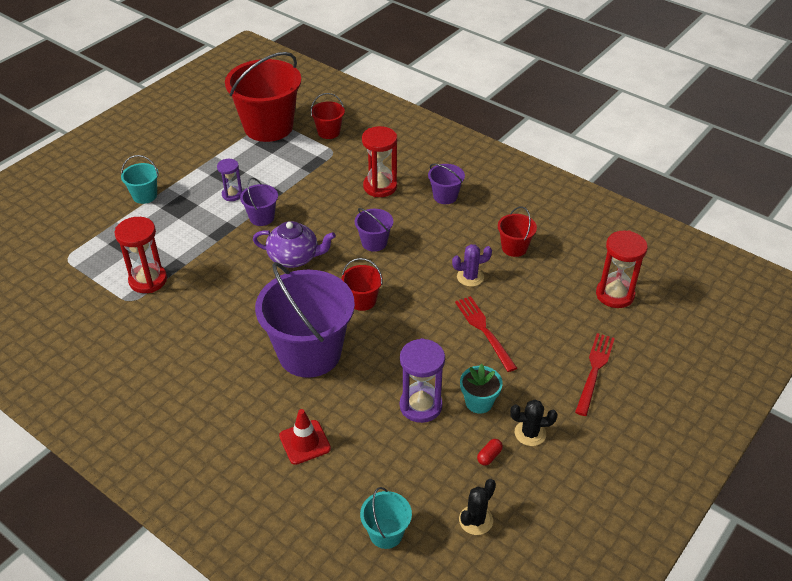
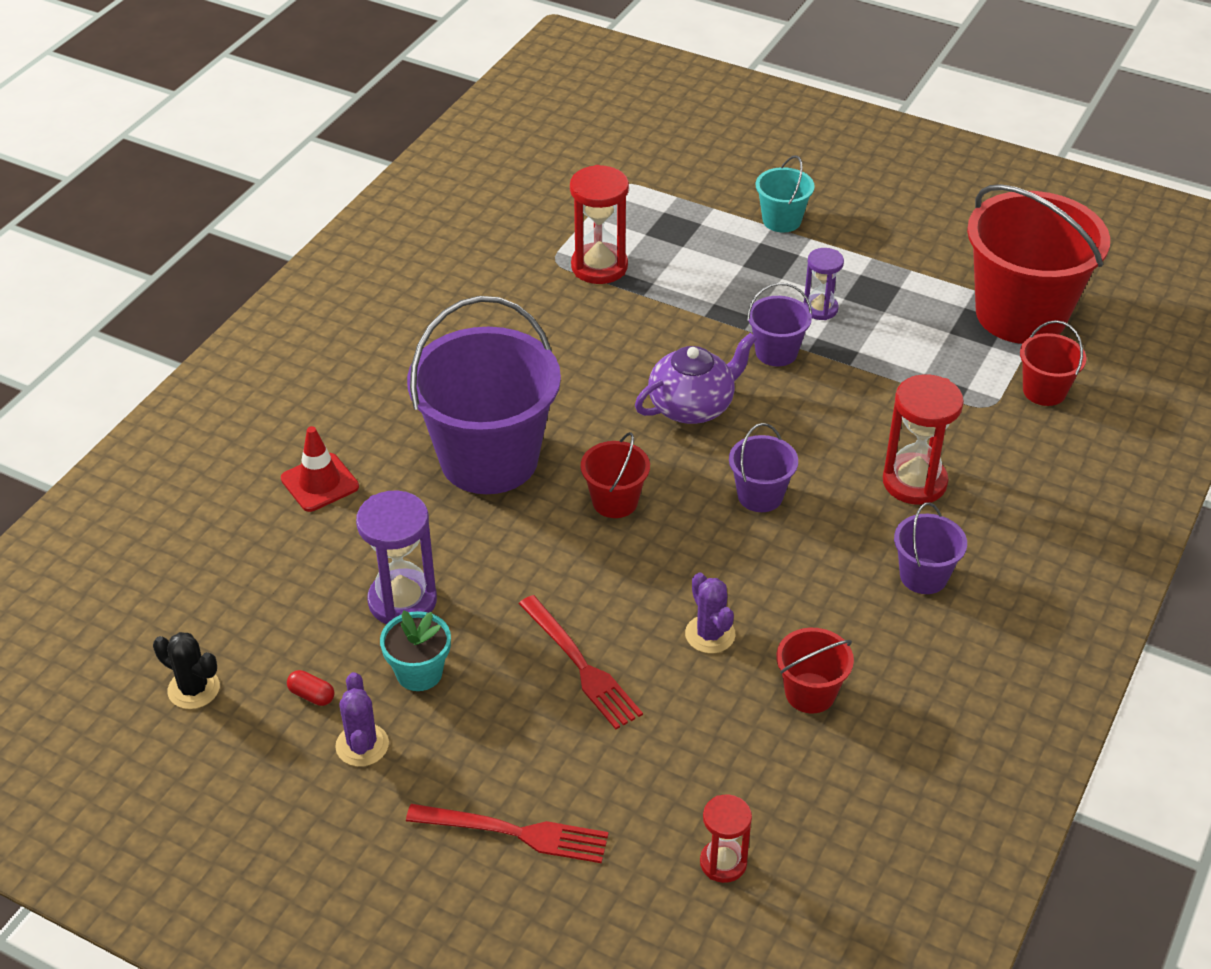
camera: 80 degrees right, 0 degrees up
(294, 258) = (692, 406): purple teapot -> purple teapot turned 120 degrees counterclockwise
(386, 533) = (170, 591): turquoise bucket -> none
(484, 330) = (581, 666): red fork -> red fork turned 90 degrees clockwise
(530, 433) = (362, 745): black cactus -> purple cactus
(615, 294) = (723, 863): red hourglass -> red hourglass, size x0.60

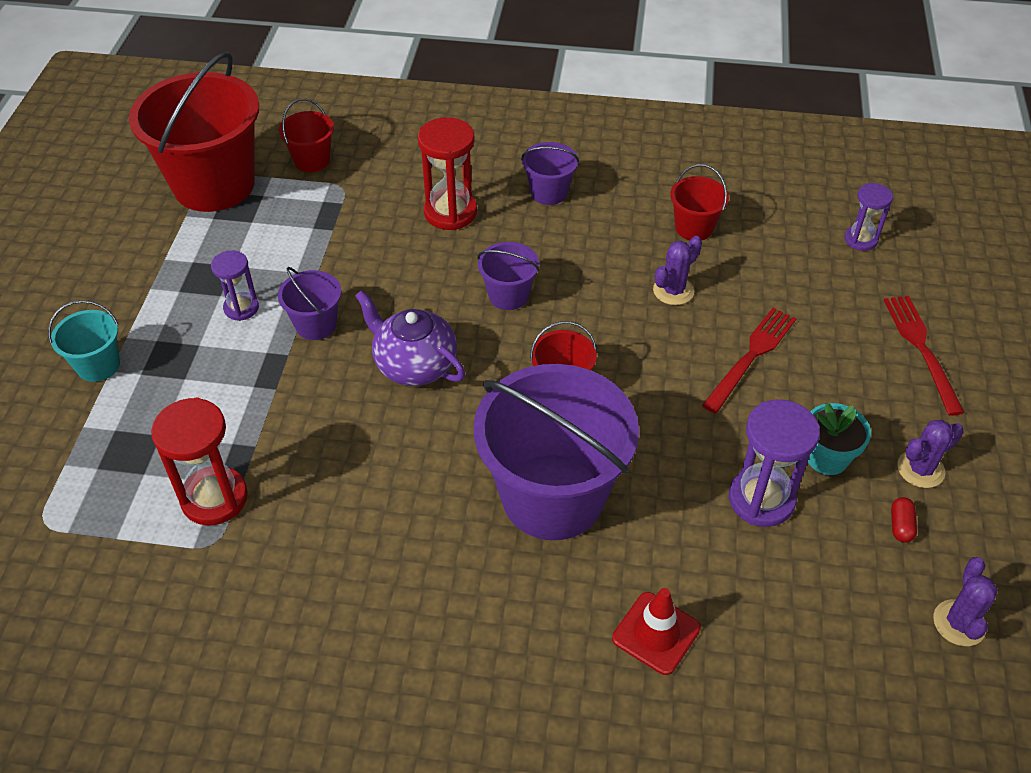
camera: 110 degrees left, 5 degrees up
(194, 689) = (959, 623): black cactus -> purple cactus
(723, 863) = (860, 239): red hourglass -> purple hourglass

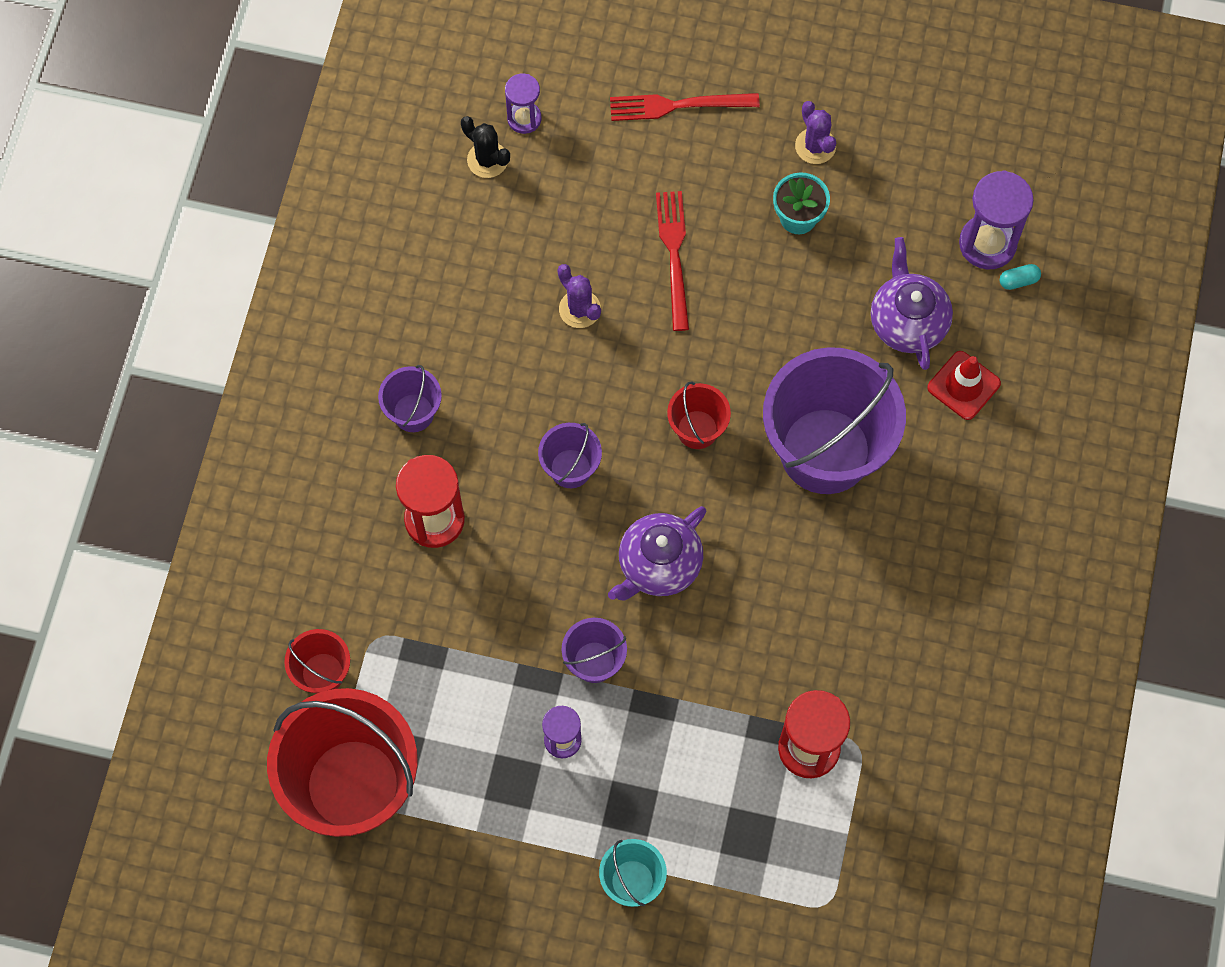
camera: 85 degrees left, 20 degrees up
(694, 228) = (488, 273): red bucket -> none
(726, 570) = (907, 322): none -> purple teapot
(751, 356) = (674, 254): red fork -> red fork turned 45 degrees clockwise
(761, 499) = (839, 280): purple hourglass -> purple hourglass (987, 244)
(808, 219) = (487, 160): none -> black cactus
(813, 692) = (1018, 281): none -> turquoise capsule
(900, 526) = (872, 178): red capsule -> none
(959, 623) = (964, 161): purple cactus -> none

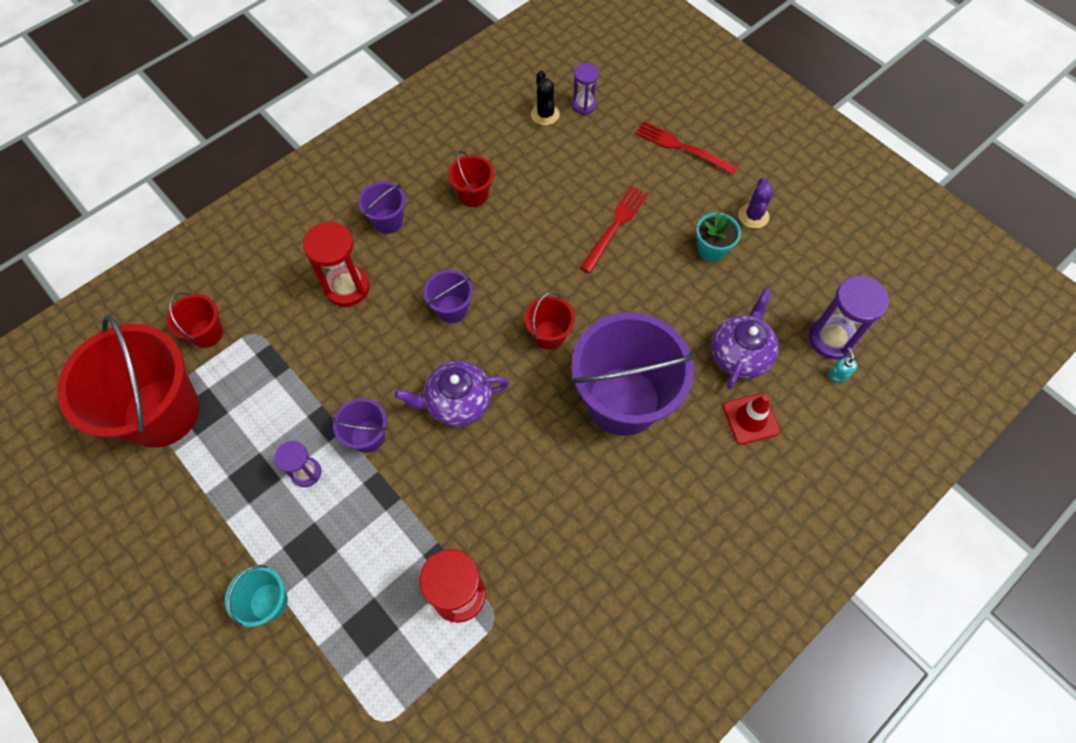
camera: 35 degrees right, 5 degrees down
(485, 317) = (473, 195): none -> red bucket
(579, 309) = (532, 223): purple cactus -> none
(1018, 281) = (838, 375): turquoise capsule -> turquoise soap dispenser

